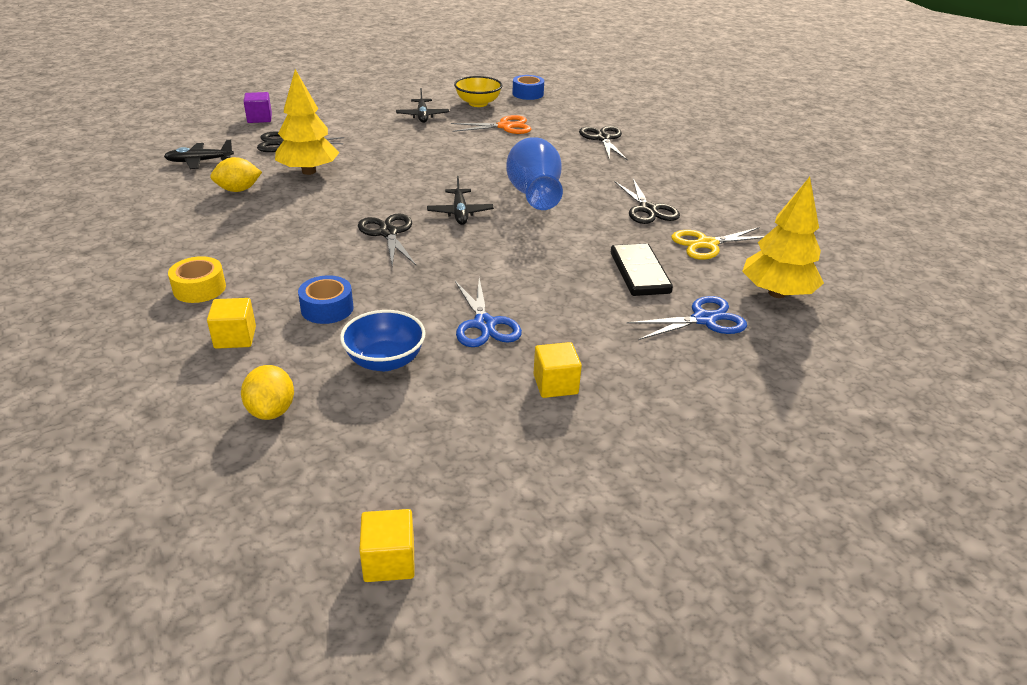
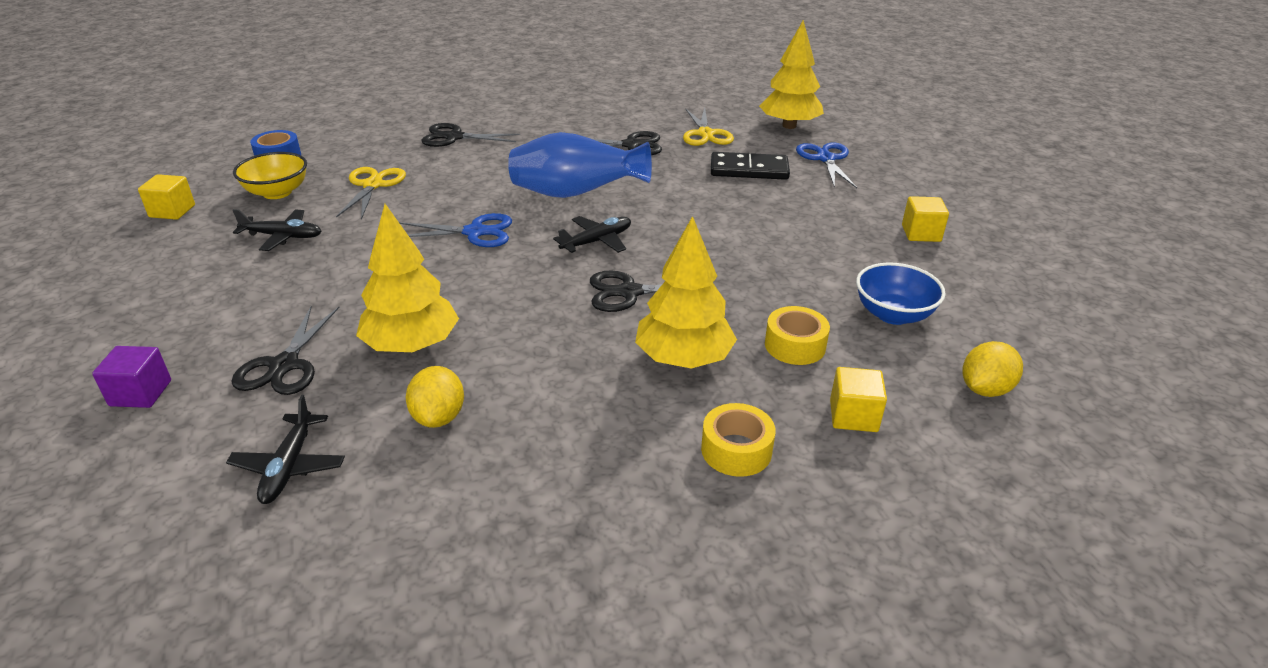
camera: 75 degrees left, 0 degrees up
(271, 410) = (985, 389): yellow lemon -> yellow lemon turned 45 degrees counterclockwise
(303, 262) = (684, 359): none -> yellow tree
(327, 308) = (795, 345): blue tape -> yellow tape
(389, 561) = (1154, 332): yellow cube -> yellow cube (172, 211)
(460, 213) = (597, 241): black plane -> black plane turned 45 degrees counterclockwise
(484, 324) = (829, 254): blue scissors -> blue scissors (475, 232)
(505, 126) = (373, 185): orange scissors -> yellow scissors

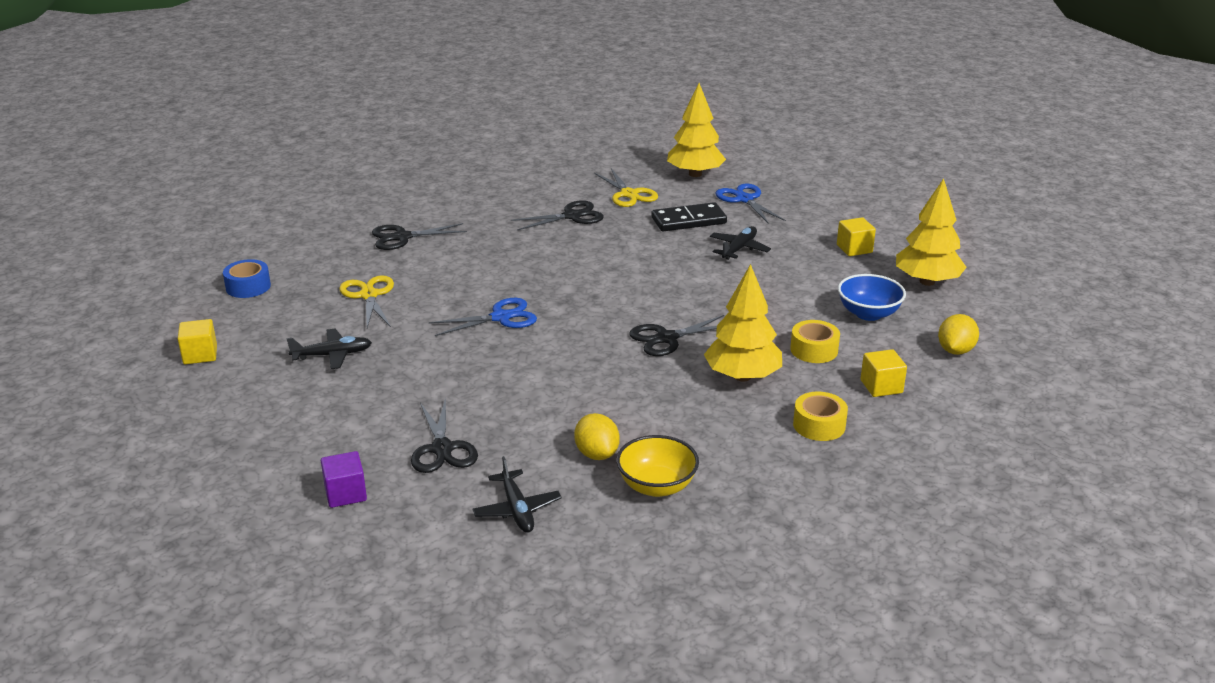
camera: 20 degrees left, 5 degrees down
(277, 192) = (284, 319): yellow bowl -> yellow bowl (656, 486)
(412, 345) = (530, 412): yellow tree -> yellow tree (927, 281)
(575, 194) = (559, 269): blue vase -> none
(597, 241) = (609, 304): black plane -> black plane (739, 249)

